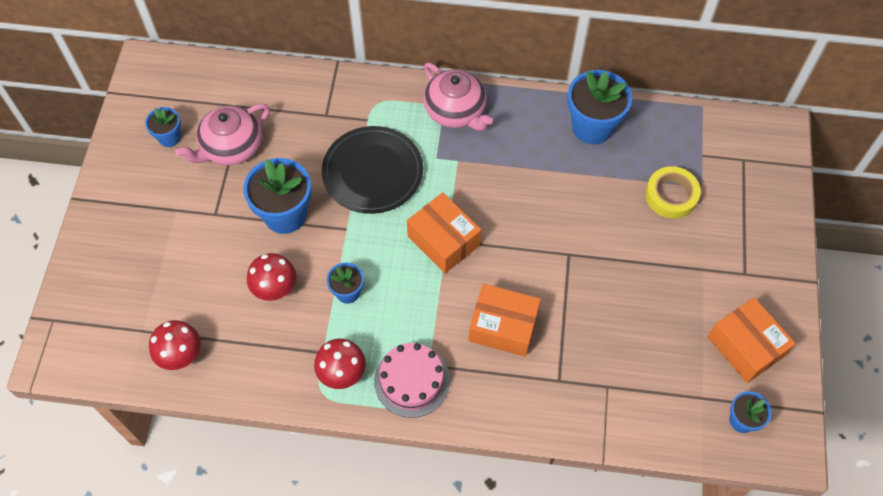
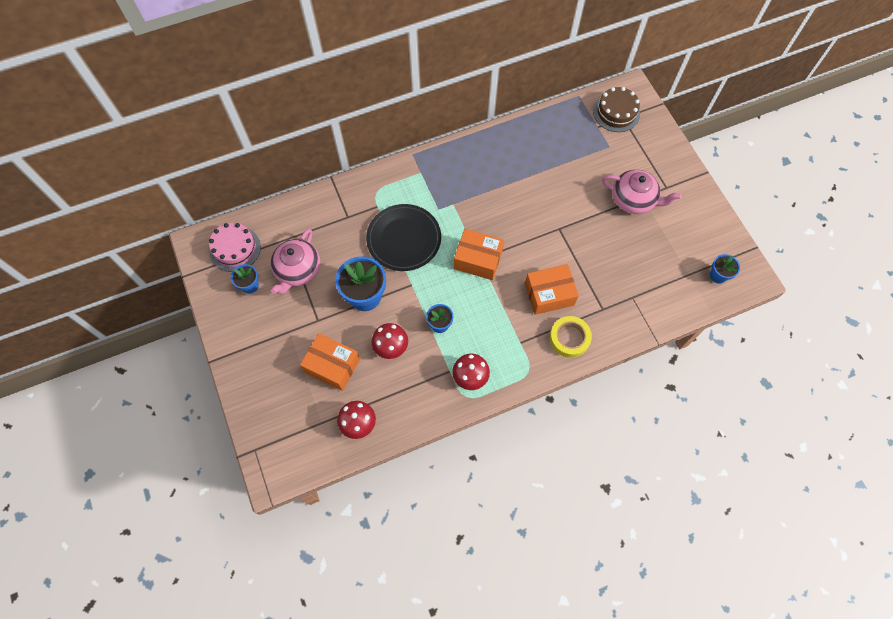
camera: 30 degrees left, 5 degrees up
(412, 380) = (516, 358): pink cake -> pink cake (235, 249)
(455, 111) = (431, 172): pink teapot -> pink teapot (633, 200)
(592, 127) = (522, 141): blue flower pot -> none
(671, 195) = (595, 161): yellow tape -> yellow tape (569, 338)
(738, 149) = (616, 112): none -> brown cake
(745, 346) = (693, 231): orange box -> orange box (332, 365)

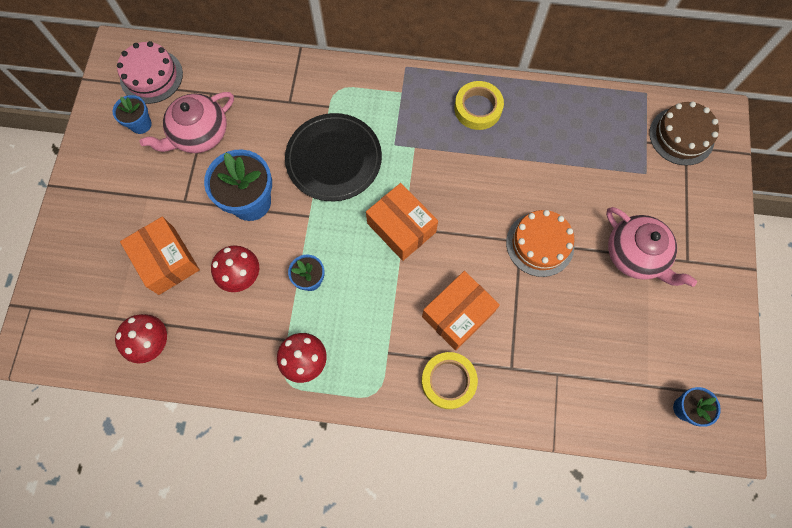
camera: 30 degrees right, 5 degrees up
(478, 158) = (478, 108): none -> yellow tape
(549, 294) = (458, 314): orange box -> orange box turned 60 degrees counterclockwise
(572, 224) = (540, 244): none -> orange cake

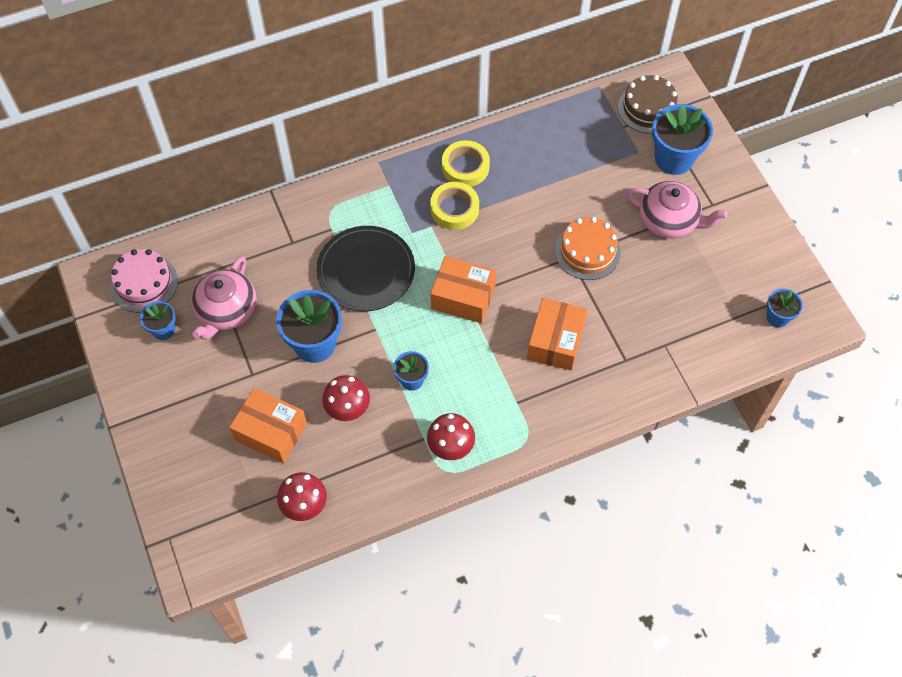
camera: 30 degrees left, 10 degrees down
(448, 381) = (581, 397): yellow tape -> yellow tape (454, 209)
(676, 197) = (674, 159): none -> blue flower pot

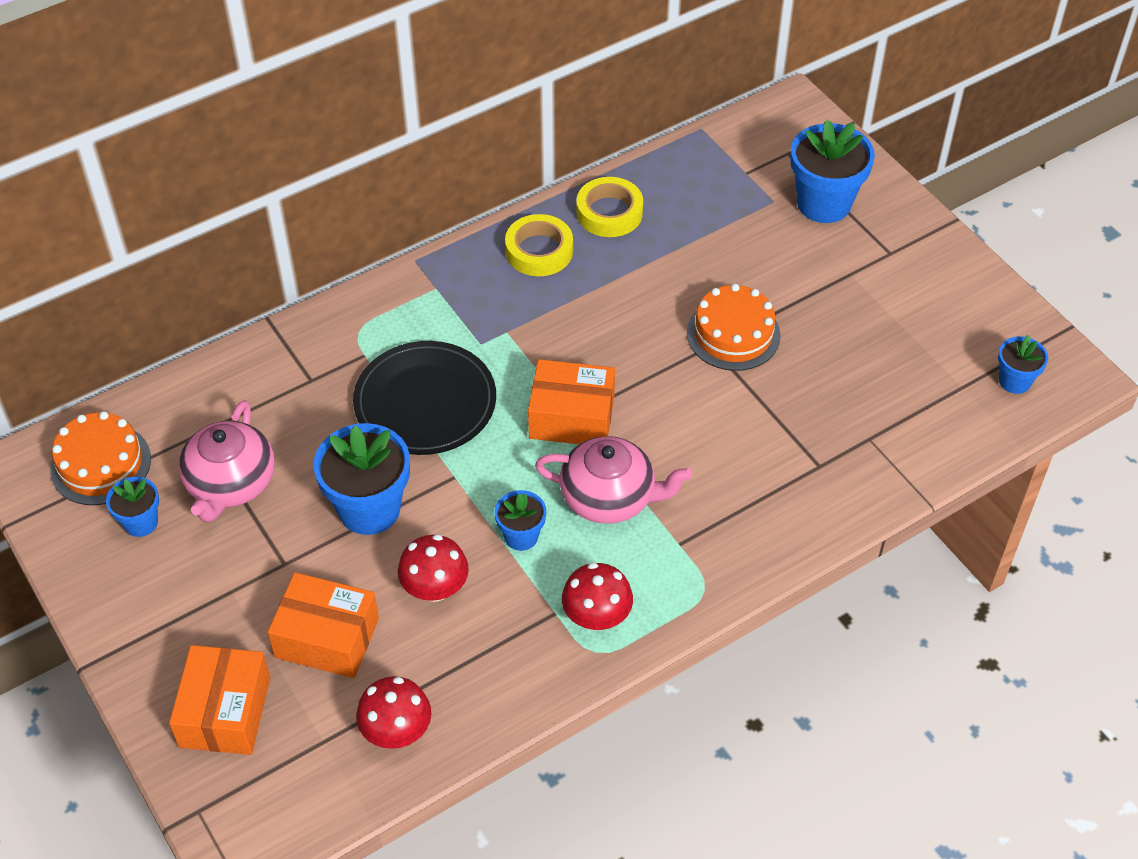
camera: 10 degrees left, 10 degrees down
(144, 283) = (101, 464): pink cake -> orange cake
(454, 209) = (535, 305): yellow tape -> yellow tape (609, 212)
(555, 341) = (716, 456): orange box -> orange box (225, 712)
(648, 108) = (774, 146): brown cake -> none
(669, 220) = (836, 280): pink teapot -> pink teapot (609, 497)

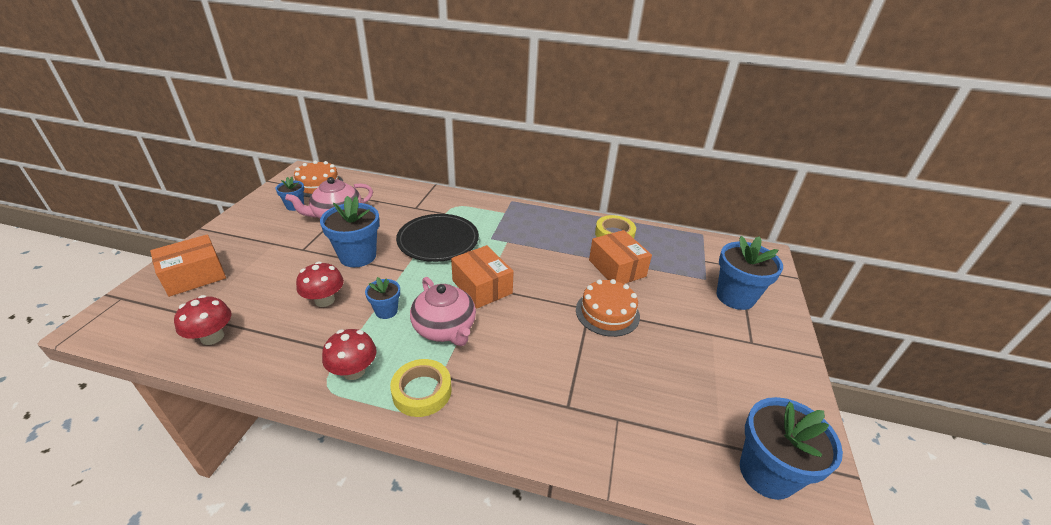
camera: 45 degrees right, 15 degrees down
(327, 637) = (264, 283): orange box -> orange box (617, 268)
(539, 251) = (563, 227): yellow tape -> yellow tape (422, 391)
(1014, 381) = (767, 473): blue flower pot -> blue flower pot, size x1.84

